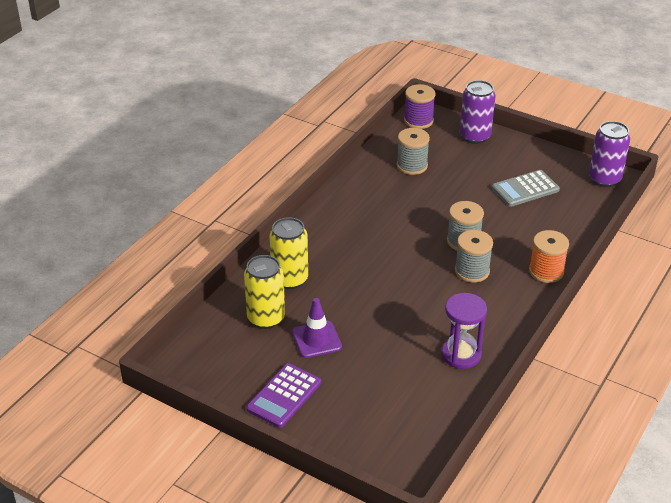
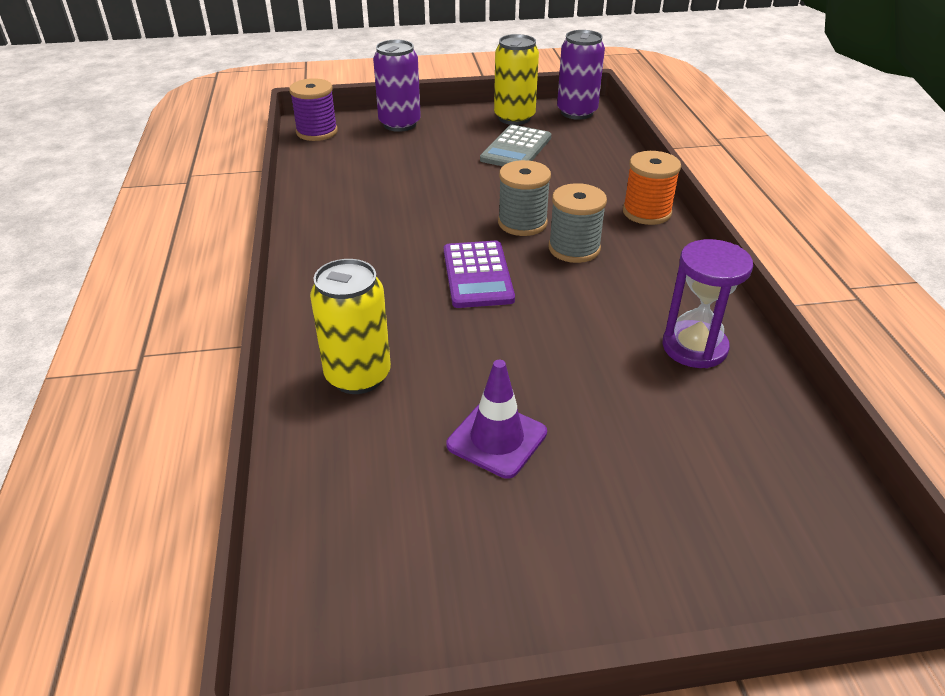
camera: 40 degrees left, 0 degrees up
(266, 318) = (384, 453): yellow can -> yellow can (514, 118)
(284, 396) = (556, 563): purple calculator -> purple calculator (478, 275)
(412, 166) = (363, 175): grey spool -> none

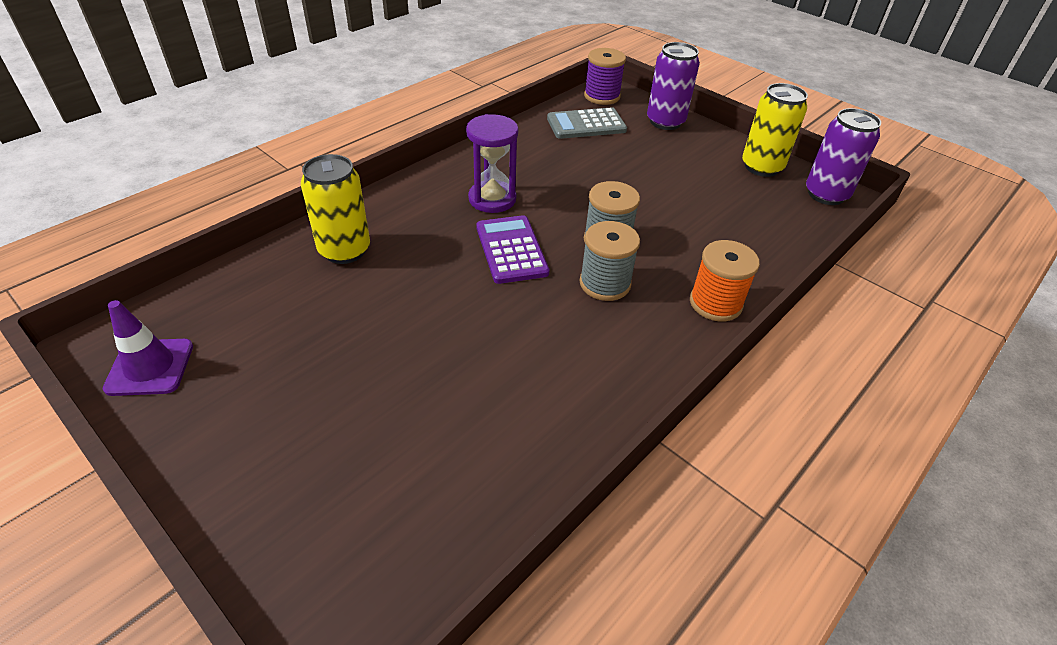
camera: 50 degrees right, 5 degrees up
(478, 275) = (511, 250): purple calculator -> purple calculator turned 120 degrees clockwise
(497, 439) = (331, 344): purple traffic cone -> purple traffic cone (150, 367)
(516, 149) = (713, 189): grey calculator -> grey calculator (586, 125)
(694, 347) = (541, 412): purple hourglass -> purple hourglass (492, 199)

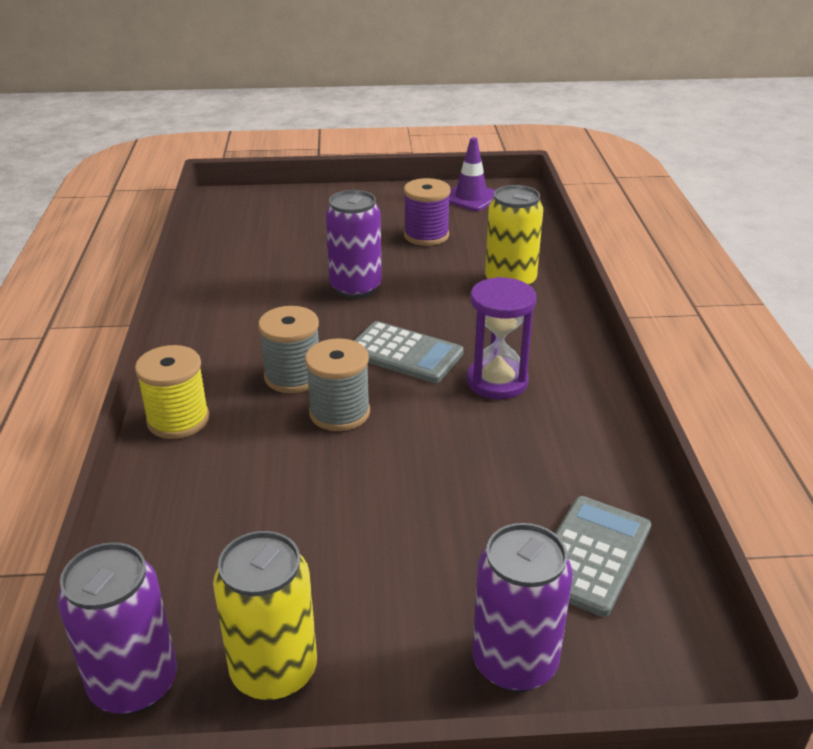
camera: 135 degrees right, 10 degrees down
(450, 331) = (355, 288): none -> purple can
(511, 250) = (404, 353): purple calculator -> grey calculator
(602, 96) = (676, 643): purple spool -> purple spool (426, 235)
(715, 303) = (178, 420): orange spool -> yellow spool

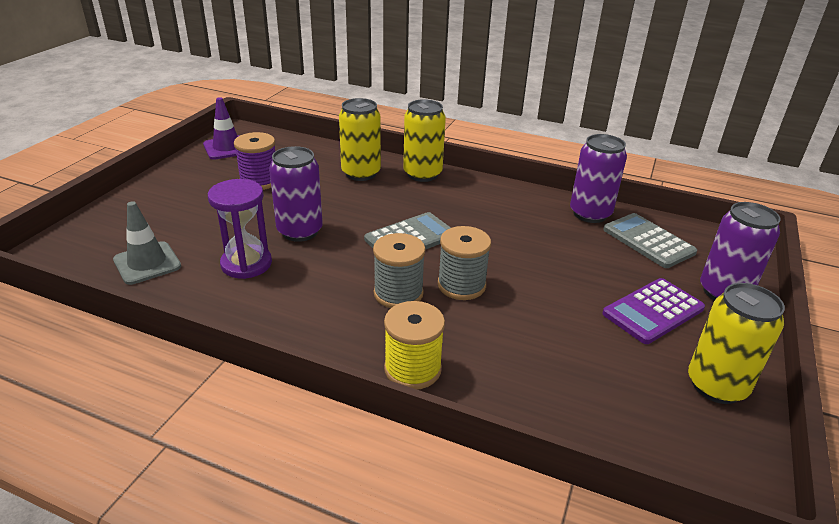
camera: 65 degrees left, 0 degrees up
(134, 684) = (718, 459): purple can -> purple can (590, 214)
(242, 240) = (147, 263): none -> grey traffic cone
(403, 586) = (653, 311): none -> purple calculator
(497, 381) = (471, 215): purple hourglass -> purple hourglass (246, 264)
(558, 320) = (422, 174): none -> yellow can

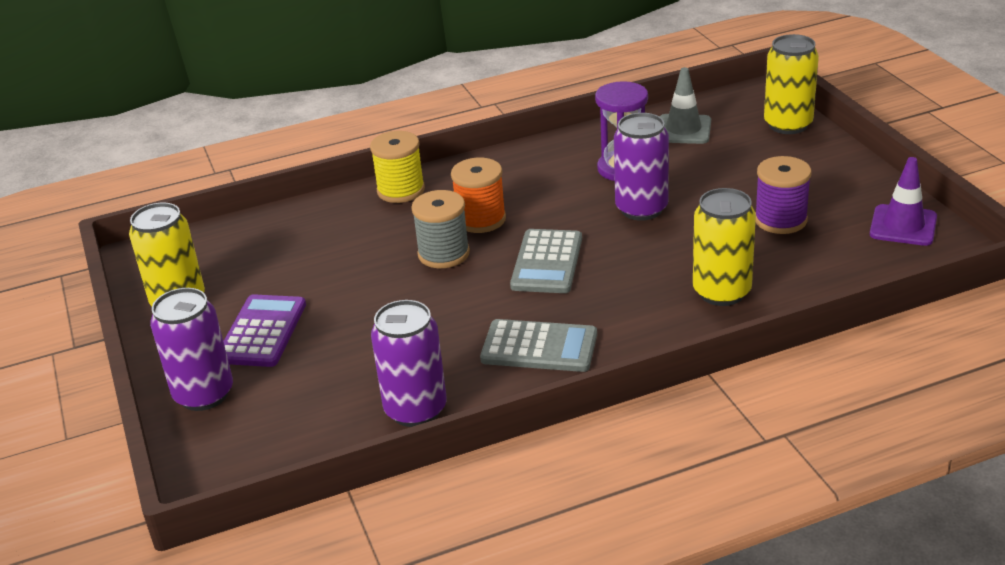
camera: 140 degrees right, 0 degrees up
(398, 294) = (481, 219): grey spool -> orange spool
(422, 174) = (664, 336): yellow can -> yellow can (788, 125)
(648, 241) = (319, 412): grey calculator -> grey calculator (539, 347)

